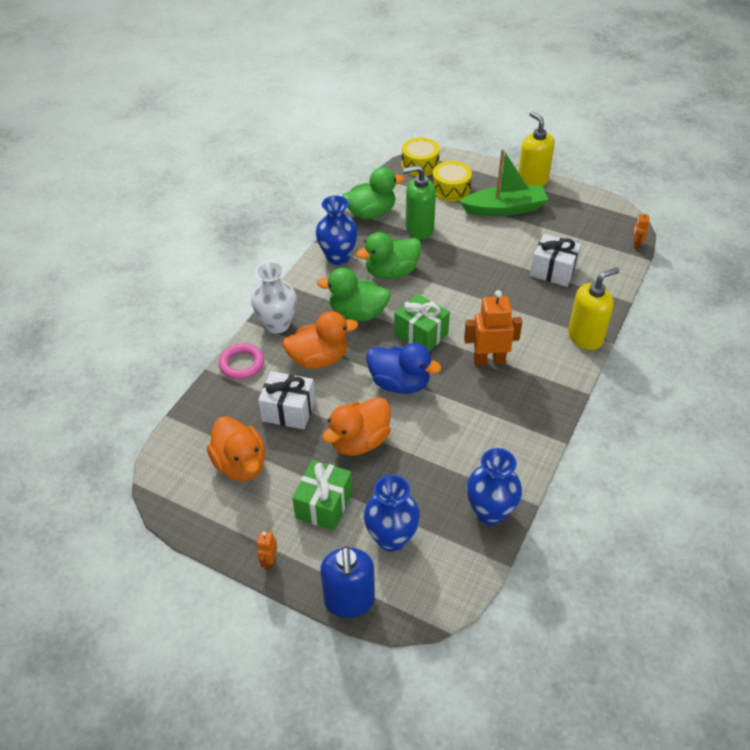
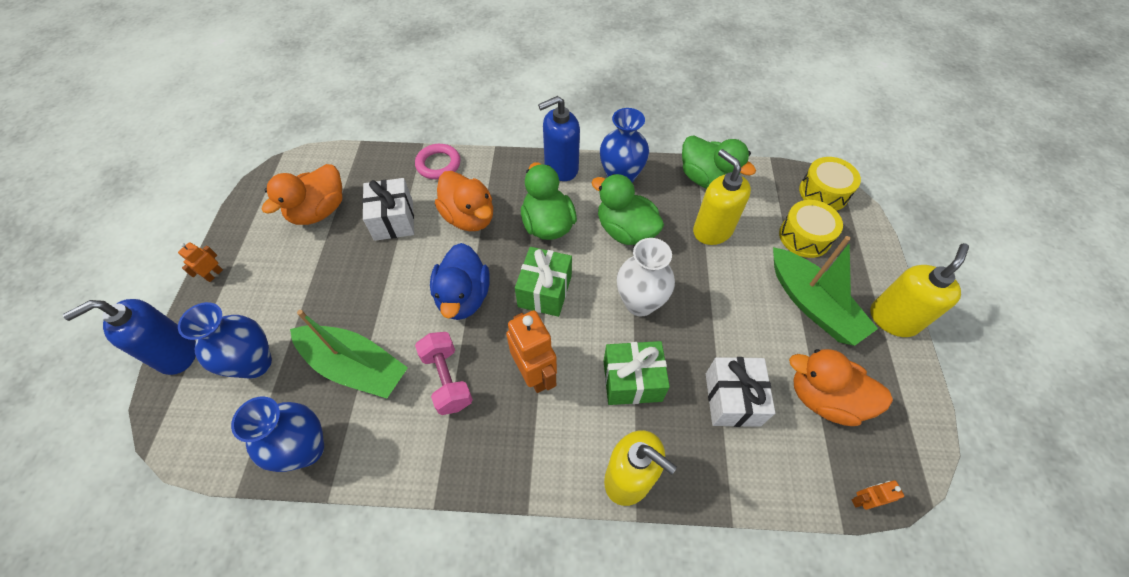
camera: 65 degrees right, 10 degrees up
(269, 561) = (214, 274): orange robot -> orange robot turned 45 degrees counterclockwise
(277, 324) = (500, 169): white vase -> white vase (640, 303)
(303, 287) = (561, 168): none -> blue soap dispenser
(324, 505) = (286, 291): green gift -> green gift (632, 381)
(359, 441) = (372, 291): orange duck -> orange duck (824, 398)
(419, 229) = (712, 230): green soap dispenser -> yellow soap dispenser
(430, 467) = (355, 366): none -> green boat
(470, 411) = (447, 379): none -> pink dumbbell

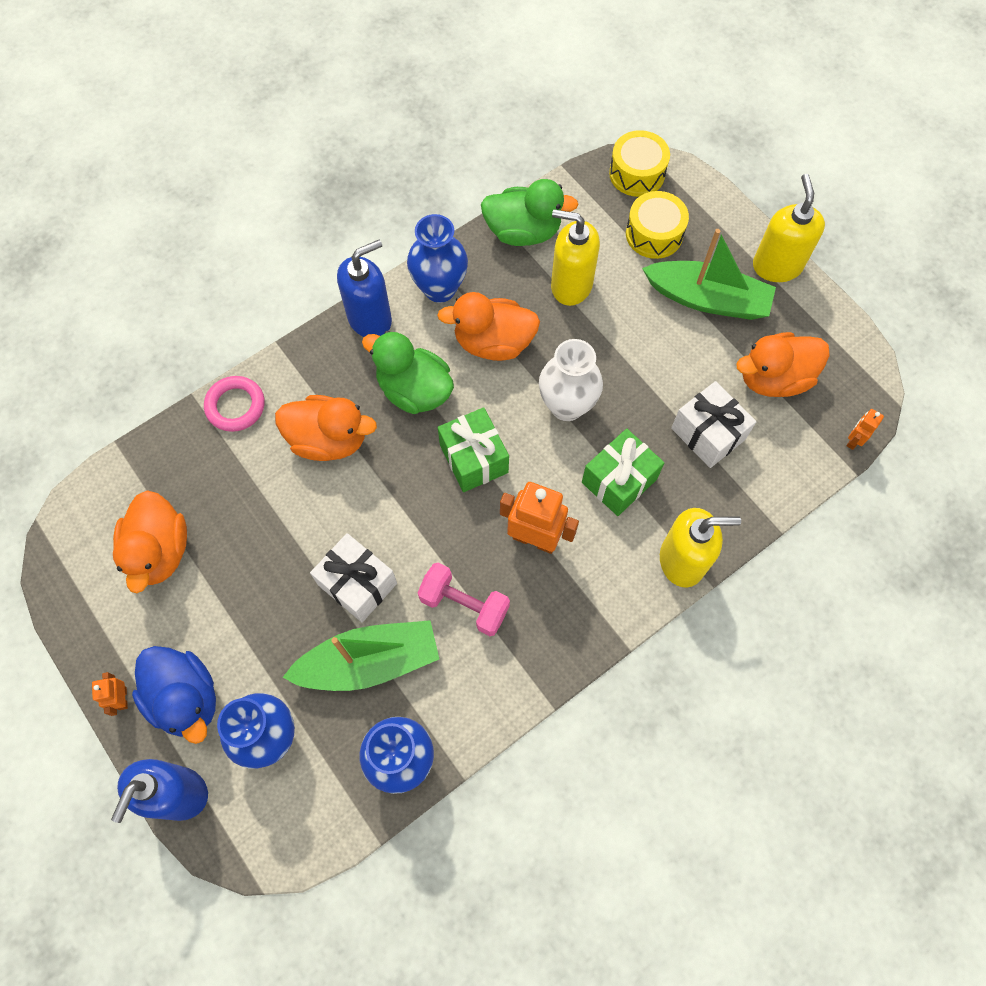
camera: 40 degrees left, 10 degrees up
(393, 220) = (253, 500): white gift -> white gift (357, 584)
(463, 297) = (404, 522): blue duck -> blue duck (186, 698)
(561, 168) = (370, 319): blue soap dispenser -> blue soap dispenser turned 150 degrees counterclockwise
(625, 230) = (493, 343): green duck -> orange duck

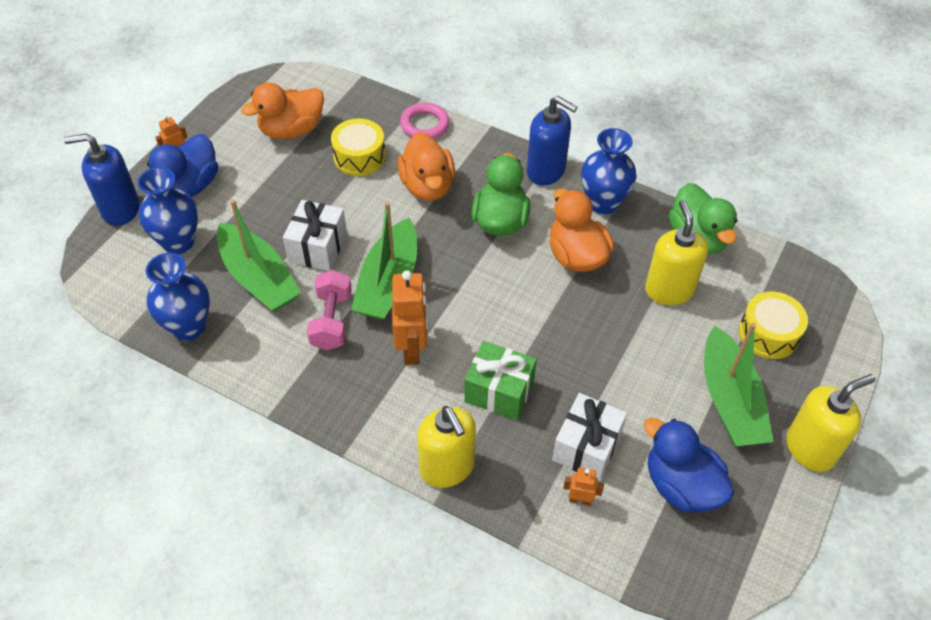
camera: 65 degrees right, 15 degrees down
(441, 529) = (388, 282): none -> green boat
(474, 458) = (462, 281): green gift -> none
(567, 406) = (549, 328): white vase -> none
(637, 173) = (823, 299): yellow drum -> yellow drum (359, 157)
(773, 378) = (681, 486): orange duck -> blue duck
(853, 440) = (657, 583): orange robot -> orange robot (580, 500)

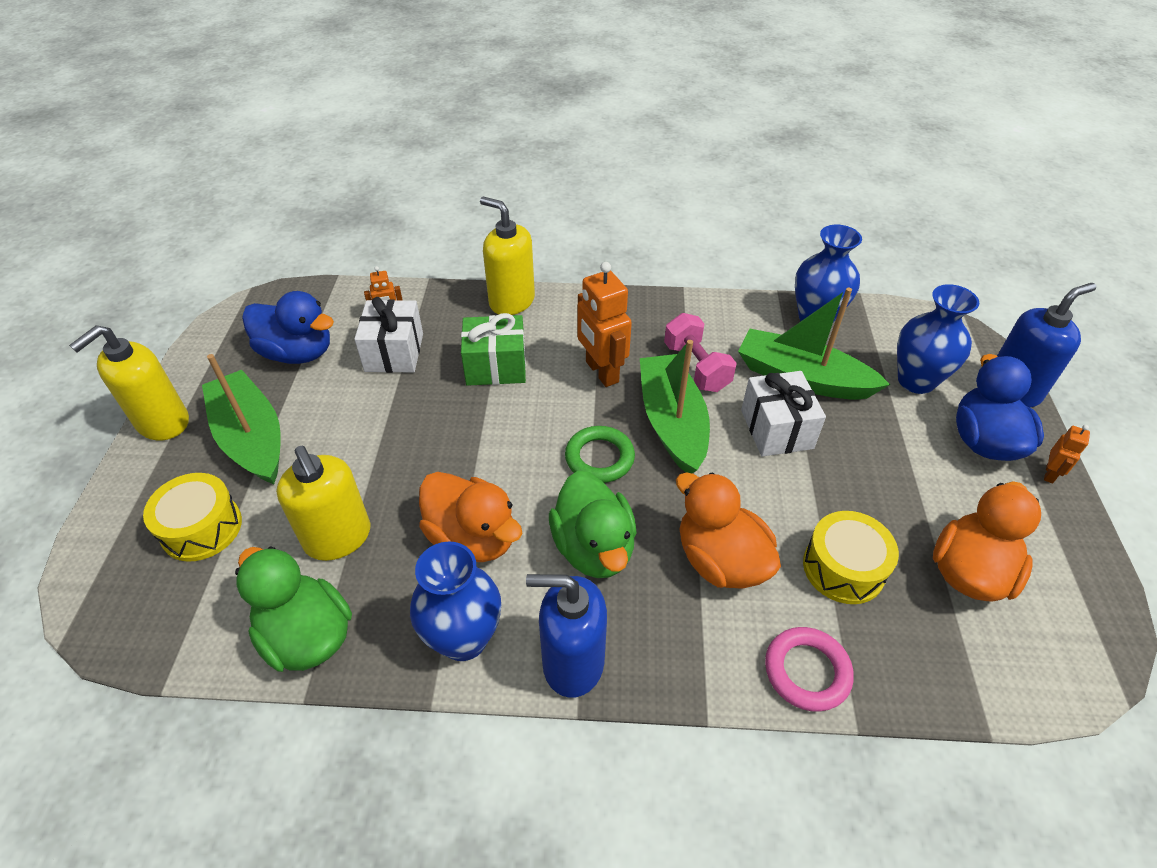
camera: 155 degrees right, 5 degrees down
(460, 276) = (599, 458): none -> green ring

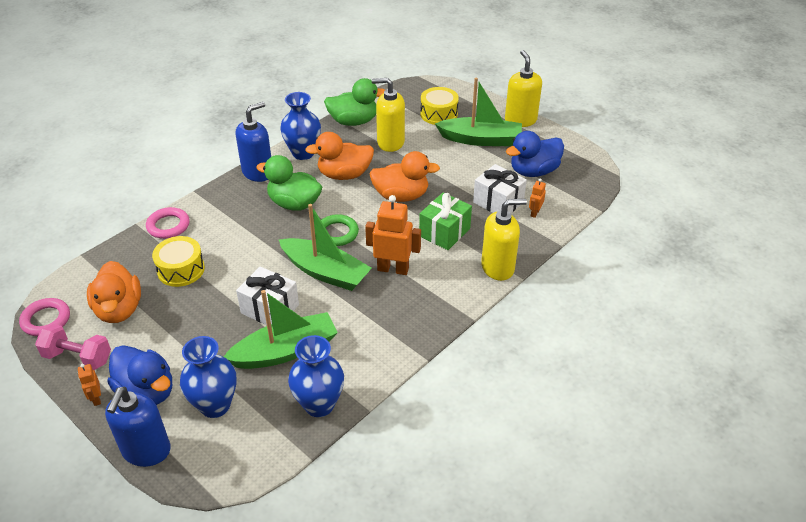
camera: 130 degrees right, 5 degrees down
(696, 367) = (350, 310): pink dumbbell -> pink dumbbell (78, 357)
(720, 560) = (238, 235): orange duck -> orange duck (401, 196)
(1092, 639) = (46, 320): none -> pink ring

